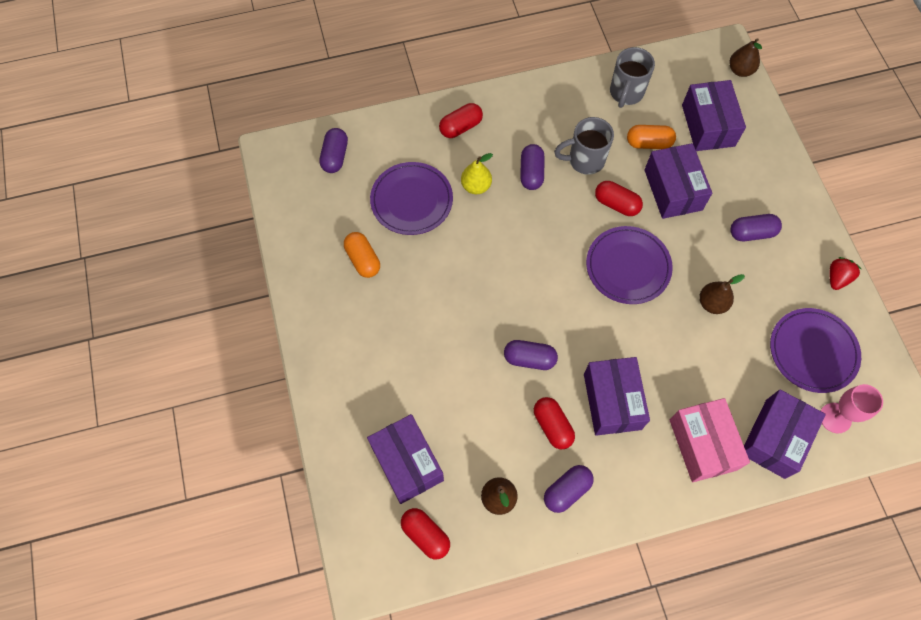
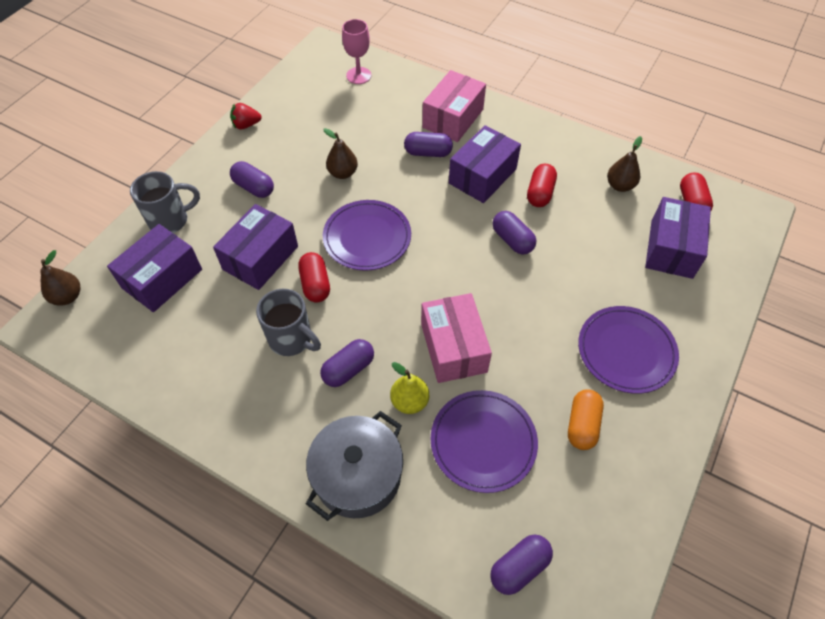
camera: 135 degrees left, 10 degrees down
(461, 127) = (357, 475): red capsule -> grey pot
(485, 240) = (453, 347): none -> pink box
(567, 491) = (568, 158): purple capsule -> purple capsule (428, 153)
(626, 93) = (177, 365): grey mug -> grey mug (170, 220)
(648, 143) = (224, 306): orange capsule -> none
(775, 438) = (406, 92): purple box -> none
(813, 351) = (322, 107): purple plate -> purple plate (626, 351)

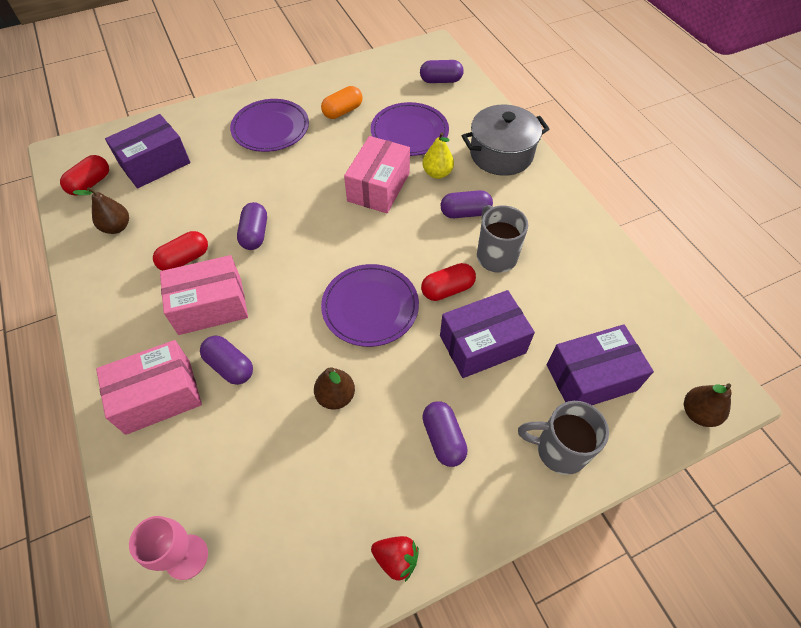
camera: 145 degrees left, 0 degrees up
(315, 284) = (447, 289): red capsule -> red capsule turned 45 degrees clockwise
(482, 176) = (210, 306): purple box -> pink box

